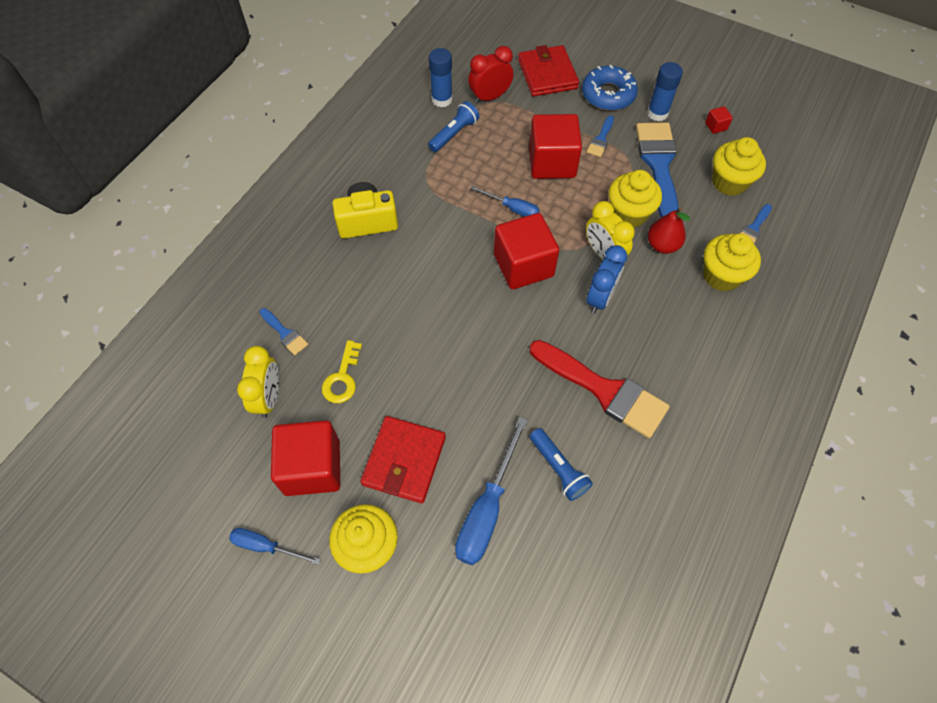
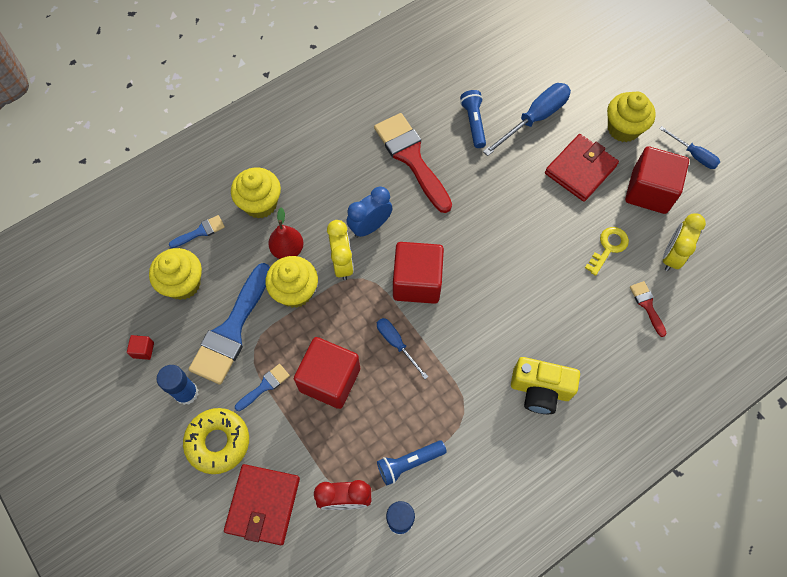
camera: 155 degrees left, 5 degrees up
(285, 333) = (647, 305): blue brush -> red brush
(608, 94) = (218, 442): blue donut -> yellow donut

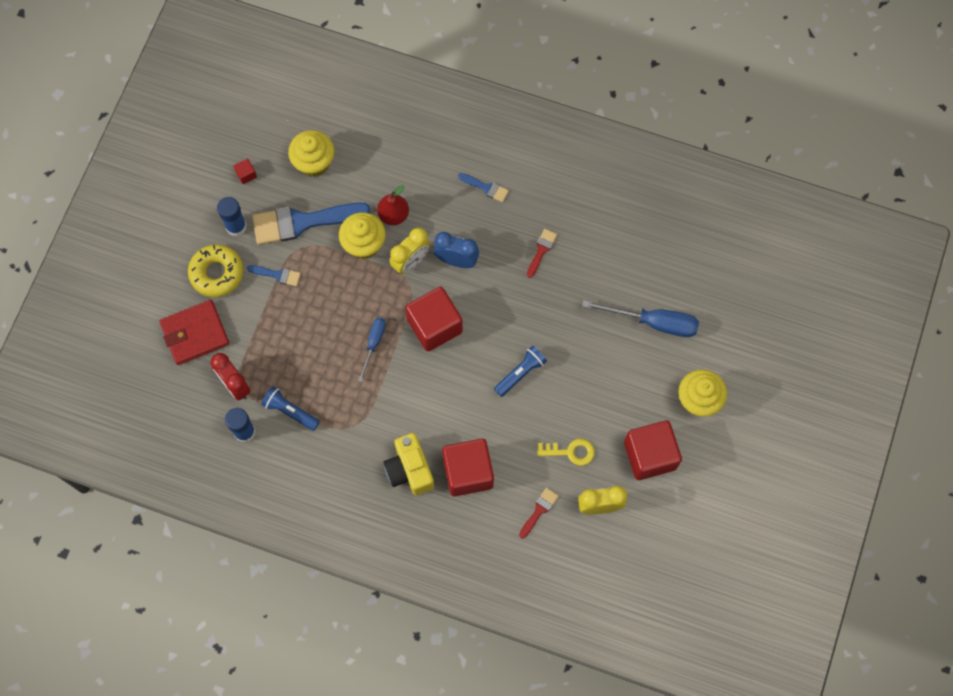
camera: 55 degrees right, 5 degrees up
(200, 231) = (363, 143): blue brush -> blue brush (486, 188)
(260, 203) = (417, 168): yellow cupcake -> none
(330, 379) = (313, 316): red cube -> red cube (468, 472)
(411, 158) = (541, 250): red brush -> red brush, size x0.46
(473, 123) = (612, 277): blue flashlight -> blue flashlight (520, 373)
(580, 169) = (630, 388): red wallet -> none
(693, 155) = (715, 472): blue screwdriver -> none

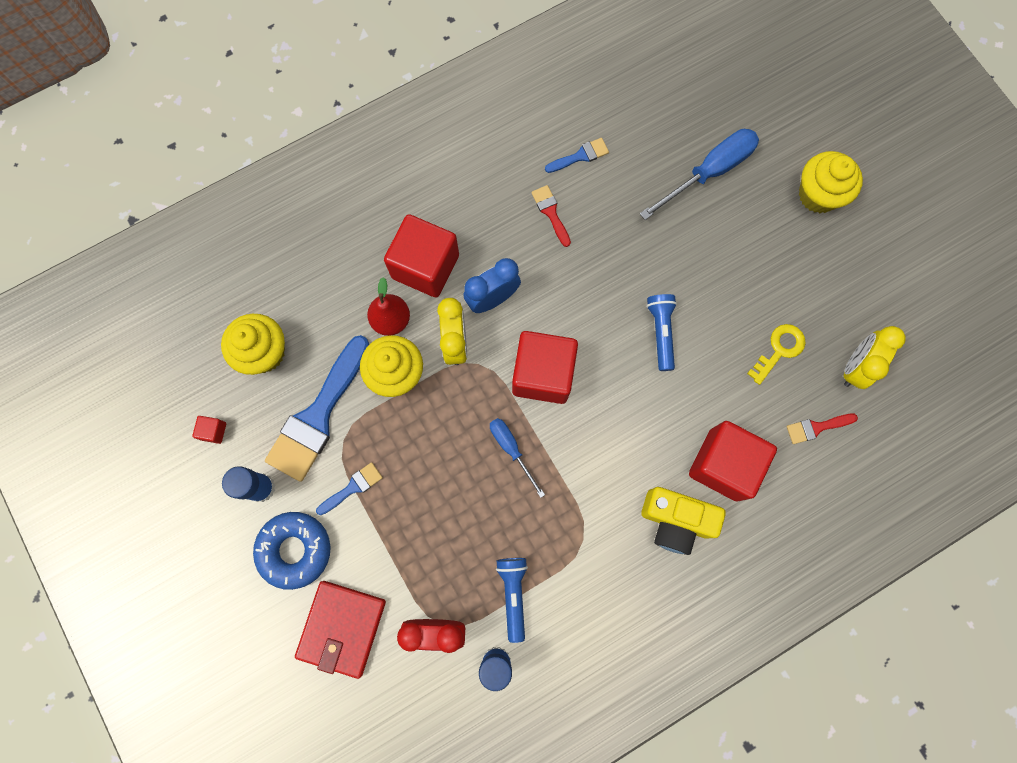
camera: 50 degrees left, 5 degrees up
(216, 273) = (295, 550): yellow donut -> blue donut
(290, 411) = (513, 594): blue flashlight -> blue flashlight turned 105 degrees clockwise
(486, 188) = (441, 211): blue brush -> blue brush (580, 156)
(539, 510) = (816, 427): red brush -> red brush turned 90 degrees counterclockwise
(650, 455) = (839, 281): red cube -> red cube (425, 266)

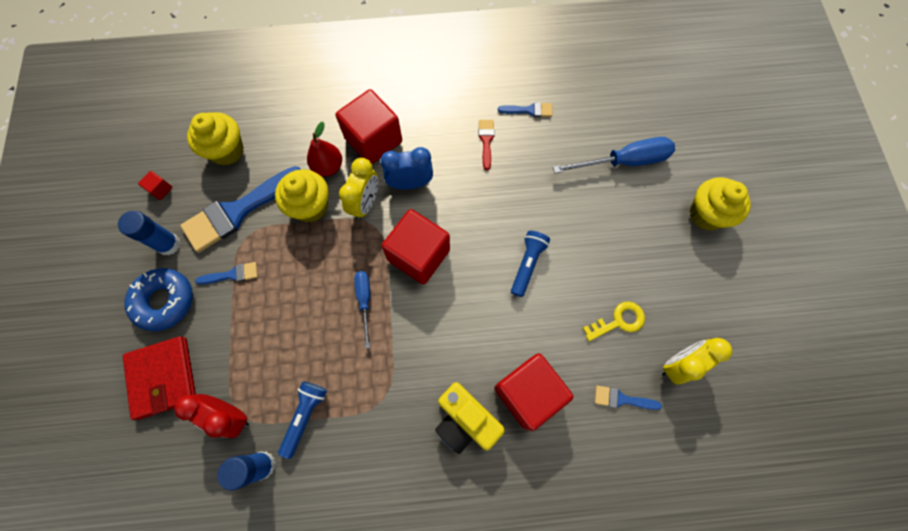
camera: 25 degrees right, 5 degrees down
(342, 628) = (163, 377): red wallet -> red wallet turned 60 degrees counterclockwise
(816, 427) = (621, 399): red brush -> blue brush

